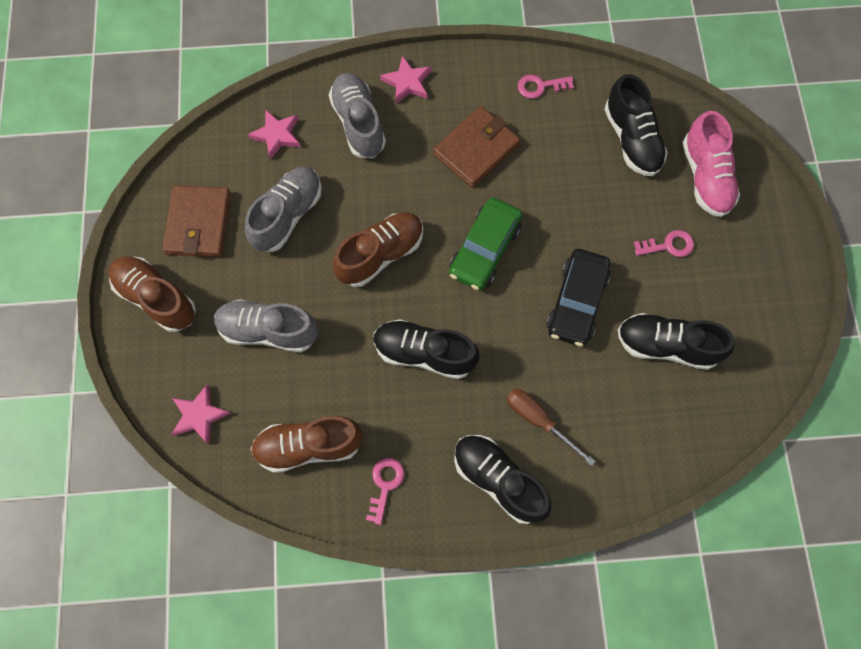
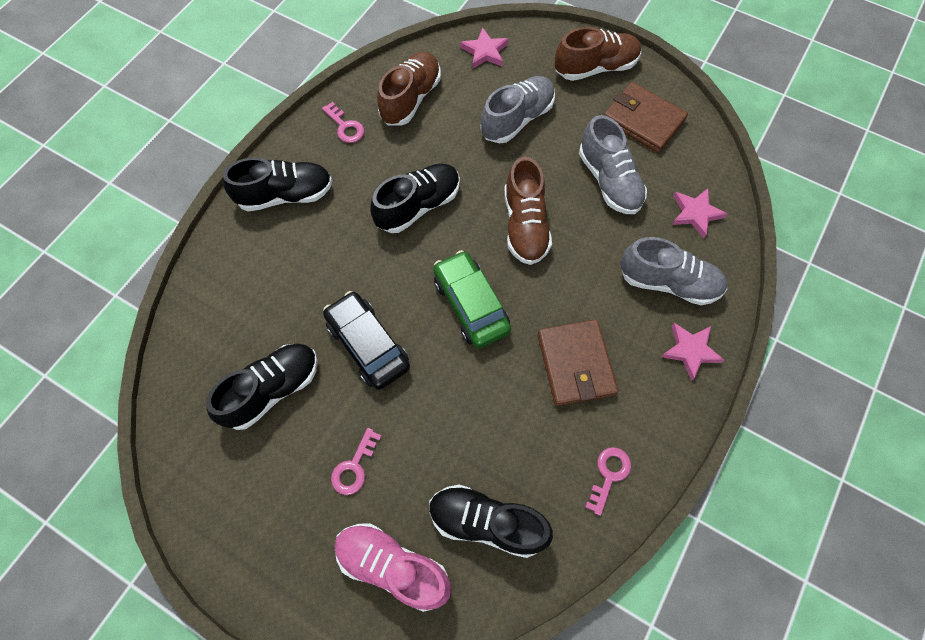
camera: 125 degrees right, 5 degrees down
(539, 420) = (301, 249): brown screwdriver -> none

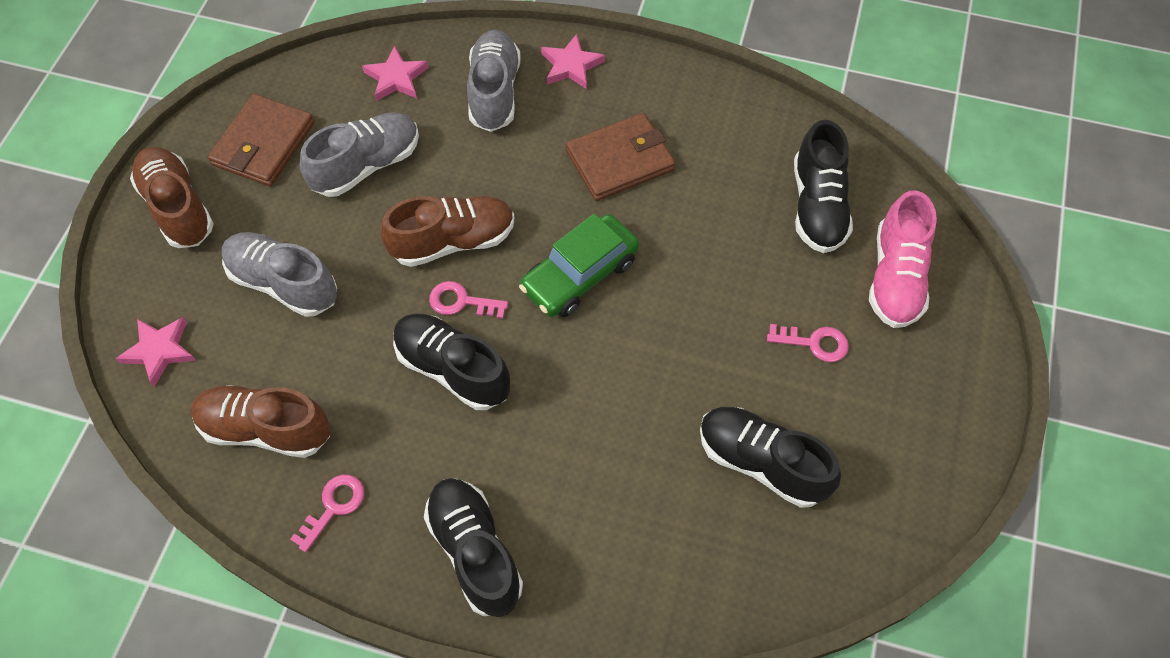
camera: 105 degrees left, 5 degrees down
(368, 345) = (667, 372): black car -> none
(609, 475) = (728, 114): pink key -> pink key (461, 301)

